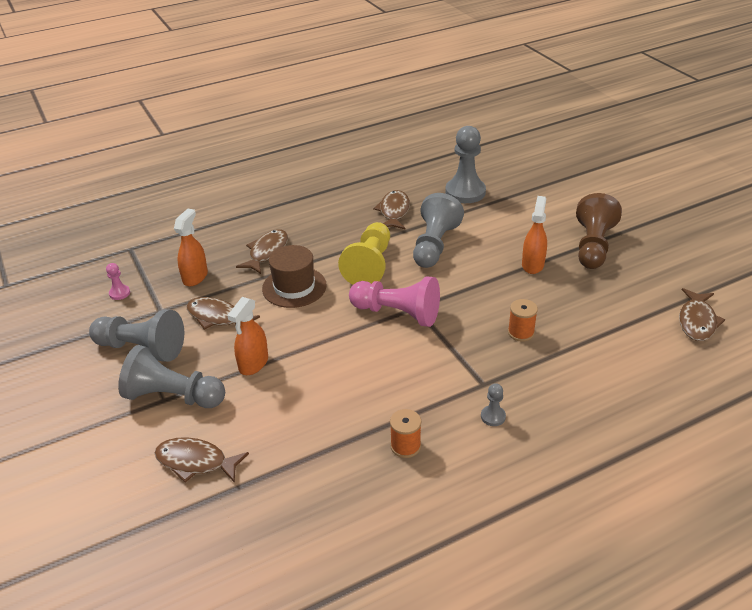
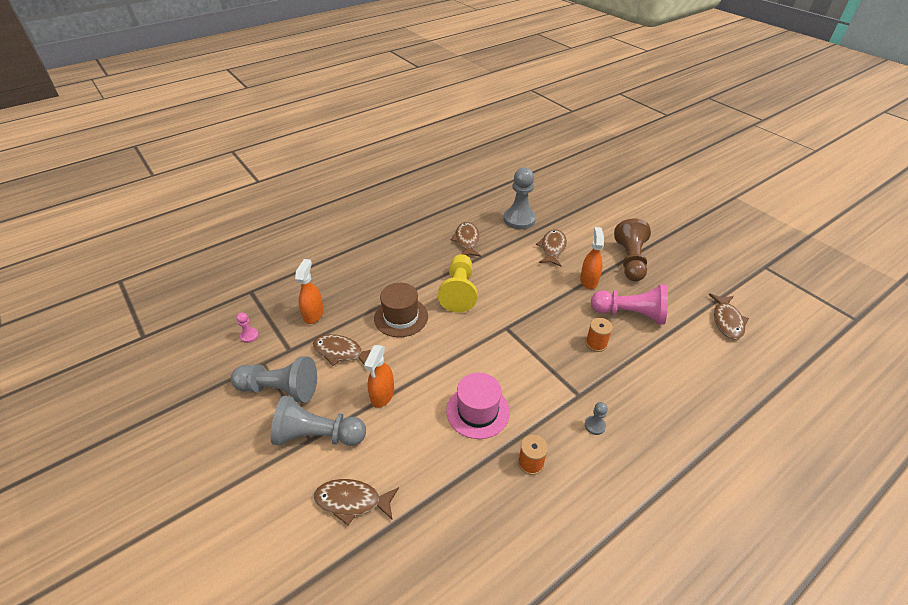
camera: 10 degrees left, 5 degrees up
(267, 252) = (370, 286): brown fish -> brown fish (552, 248)
(358, 389) = (478, 411): none -> pink hat
(397, 313) = (493, 334): pink pawn -> pink pawn (630, 314)
(434, 245) = (507, 269): grey pawn -> none

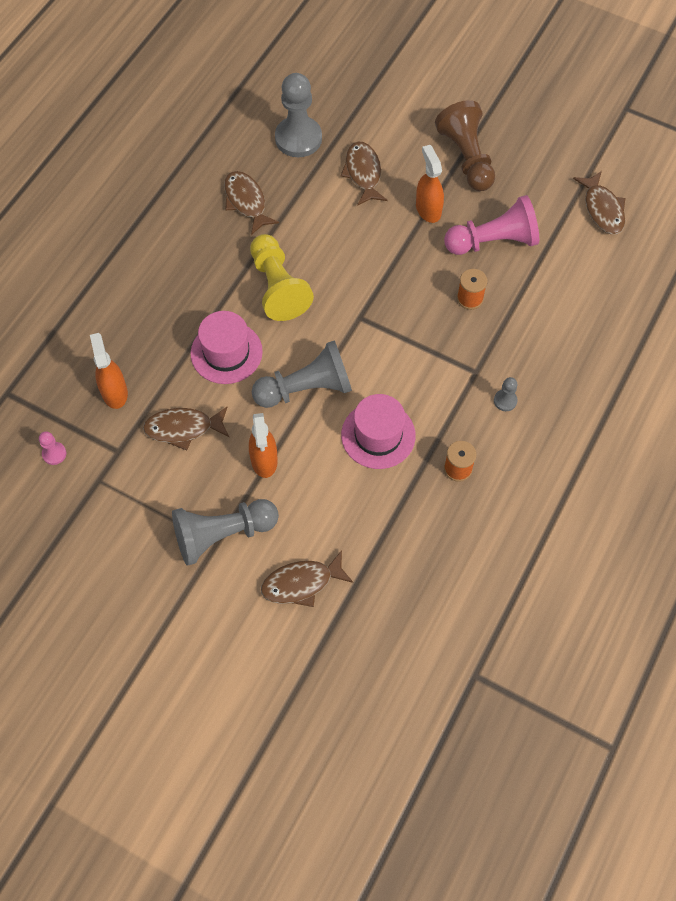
camera: 25 degrees left, 20 degrees up
(280, 389) = (143, 503): grey pawn -> grey pawn (306, 388)
(401, 317) = (226, 352): brown hat -> pink hat

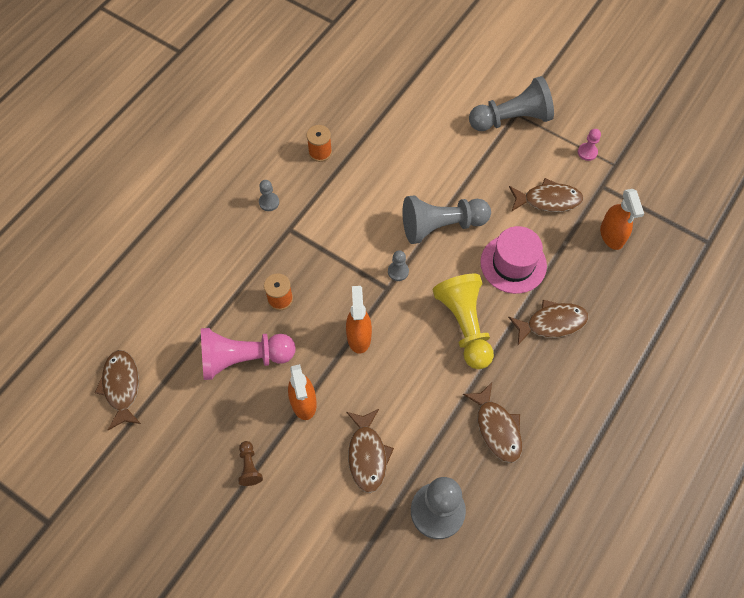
camera: 175 degrees left, 0 degrees up
(54, 454) = (656, 188): pink pawn -> pink pawn (587, 152)
(264, 460) = (479, 170): orange spray bottle -> orange spray bottle (359, 336)
(301, 583) = (451, 83): brown fish -> brown fish (552, 323)
(350, 335) = (398, 271): none -> grey pawn
(378, 435) = (382, 182): pink hat -> none
(466, 157) = (249, 466): brown pawn -> brown pawn, size x0.44

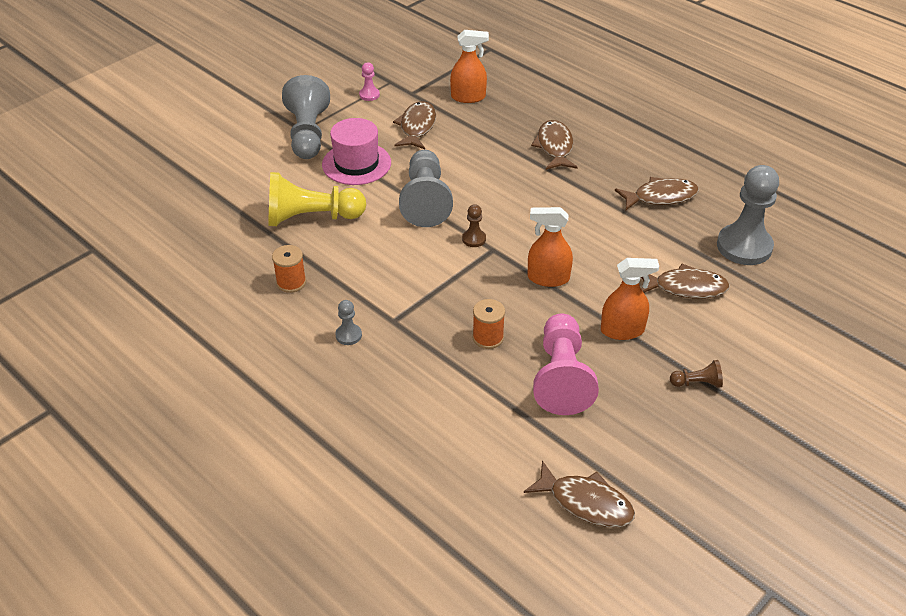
camera: 80 degrees left, 20 degrees down
(122, 387) = (586, 502): brown fish -> brown fish turned 150 degrees counterclockwise
(398, 271) = (474, 239): grey pawn -> brown pawn
(464, 325) = (547, 201): yellow pawn -> yellow pawn (311, 218)
(513, 264) = (484, 160): pink hat -> pink hat (356, 163)

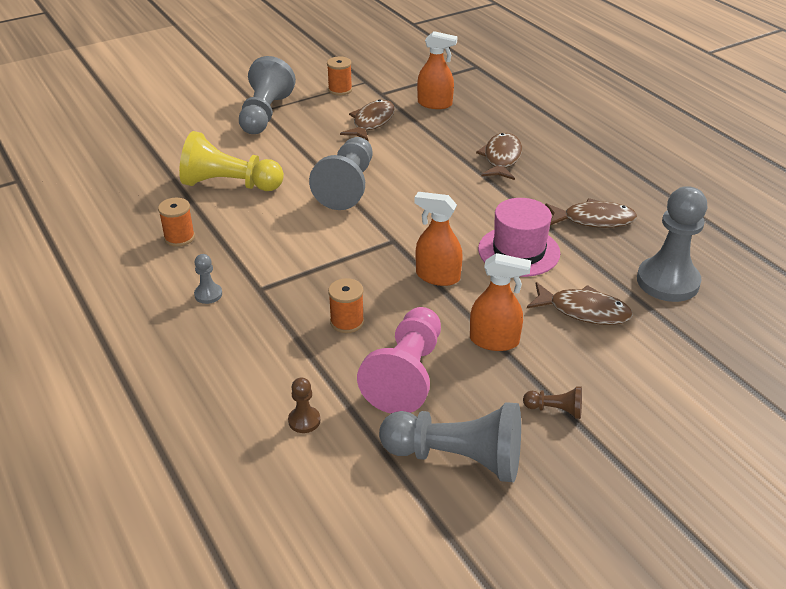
camera: 15 degrees right, 5 degrees down
(356, 163) = (297, 145): pink hat -> pink hat (519, 251)
(369, 95) = (340, 90): pink pawn -> orange spool
(474, 239) = (378, 228): brown pawn -> brown pawn (304, 421)
(586, 502) = (372, 510): brown fish -> none
(635, 442) = (457, 458): none -> grey pawn

